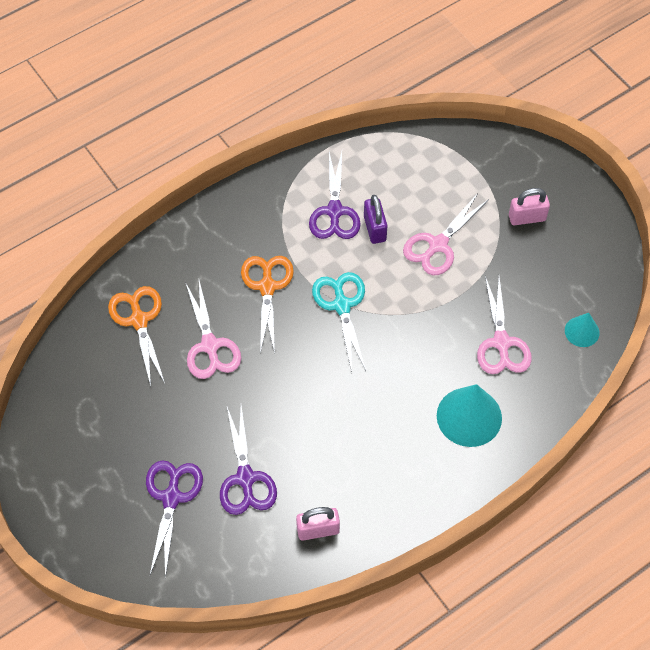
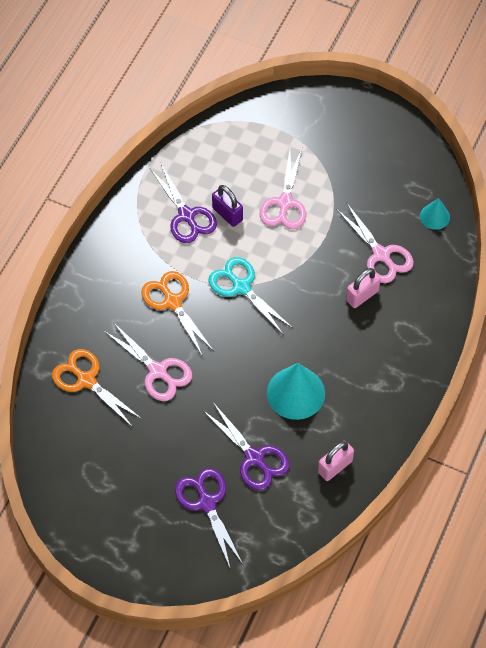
camera: 30 degrees left, 0 degrees up
(469, 416) = (392, 323): turquoise cone -> turquoise cone (296, 393)
(527, 218) = (339, 148): pink padlock -> pink padlock (362, 295)

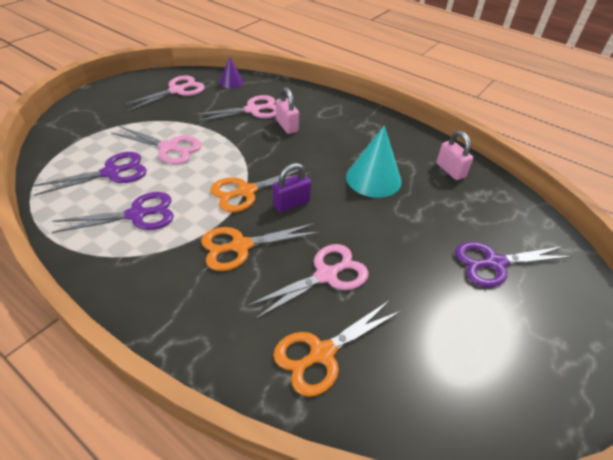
camera: 80 degrees left, 15 degrees down
(227, 214) = (155, 185): purple padlock -> purple padlock (291, 203)
(241, 287) = (246, 191): turquoise scissors -> orange scissors
(254, 458) = (441, 218): purple scissors -> purple scissors (111, 172)
(392, 170) = (177, 91): none -> pink scissors
(434, 216) = (231, 82): turquoise cone -> purple cone

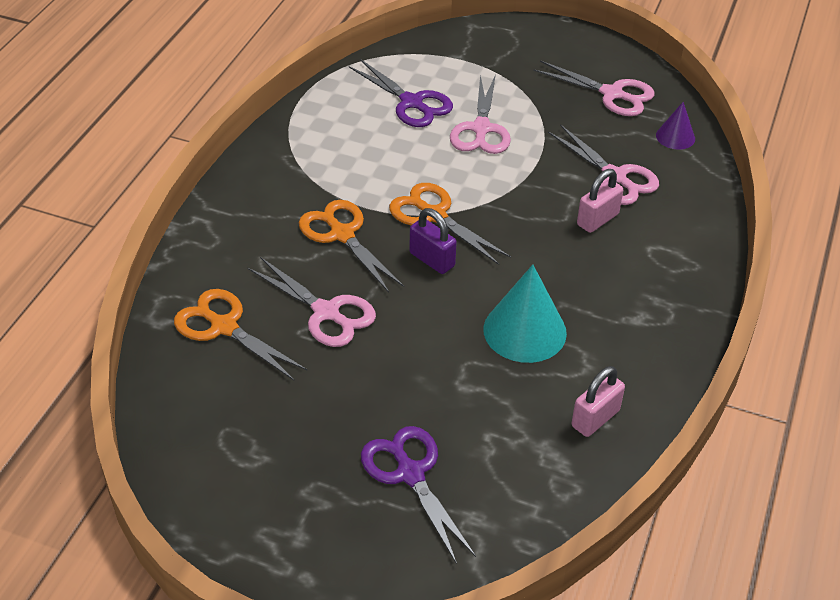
camera: 75 degrees right, 0 degrees up
(137, 215) = (354, 145): purple scissors -> none

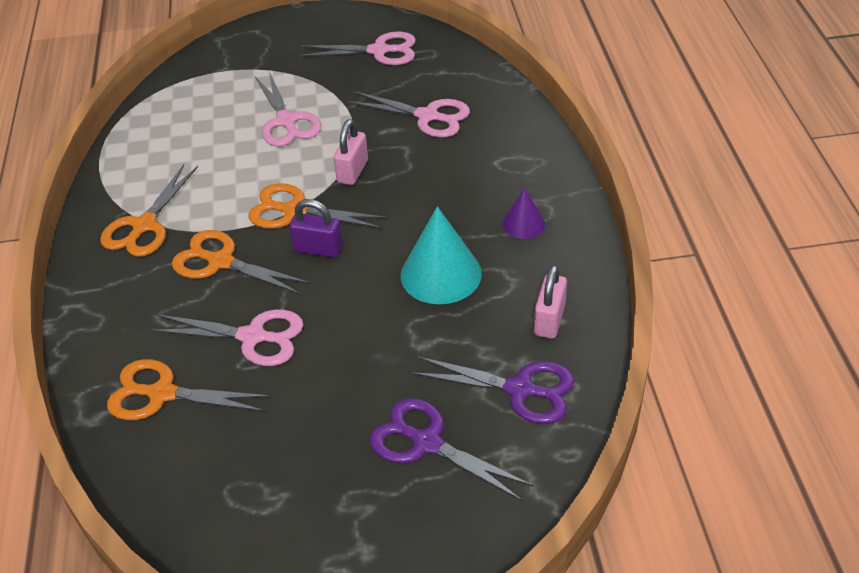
camera: 25 degrees left, 0 degrees up
(300, 174) = (144, 226): none -> orange scissors
(411, 103) = (208, 123): purple scissors -> purple scissors (520, 389)
(597, 219) = (438, 156): pink padlock -> pink padlock (353, 171)
(675, 137) = (454, 65): purple cone -> purple cone (523, 223)

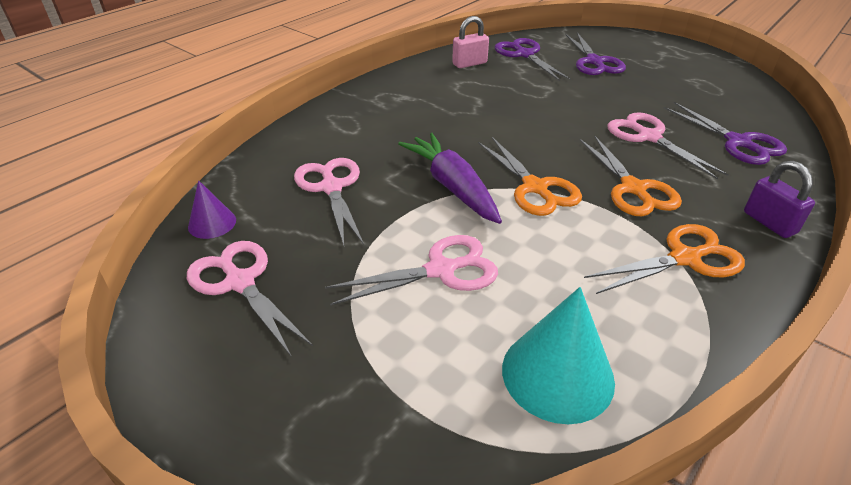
camera: 135 degrees left, 5 degrees down
(162, 394) = (738, 142): orange scissors -> purple scissors
(286, 121) = (441, 270): pink scissors -> pink scissors turned 45 degrees clockwise
(318, 249) = (548, 155): purple padlock -> purple padlock (769, 223)
(353, 171) = (452, 186): pink padlock -> purple carrot
(441, 274) = (491, 103): turquoise cone -> turquoise cone (557, 374)
(523, 223) = (406, 97): purple cone -> purple cone (212, 223)

